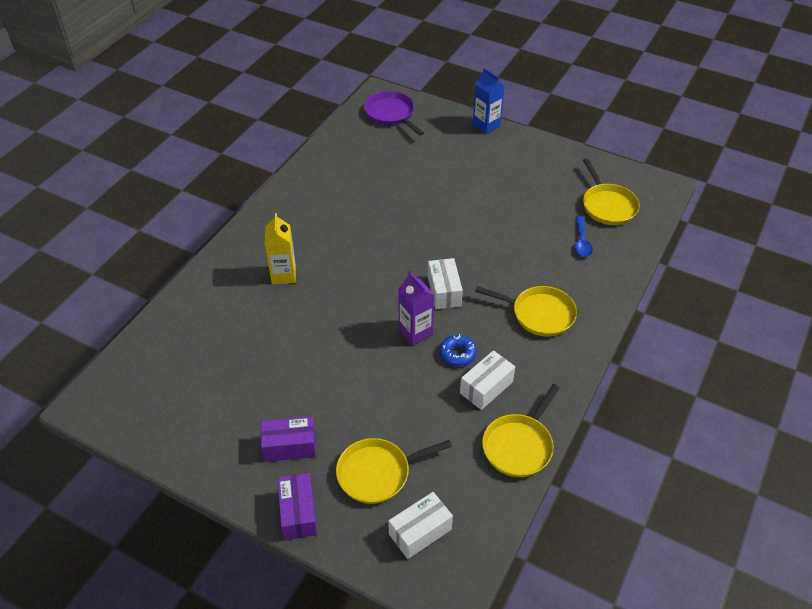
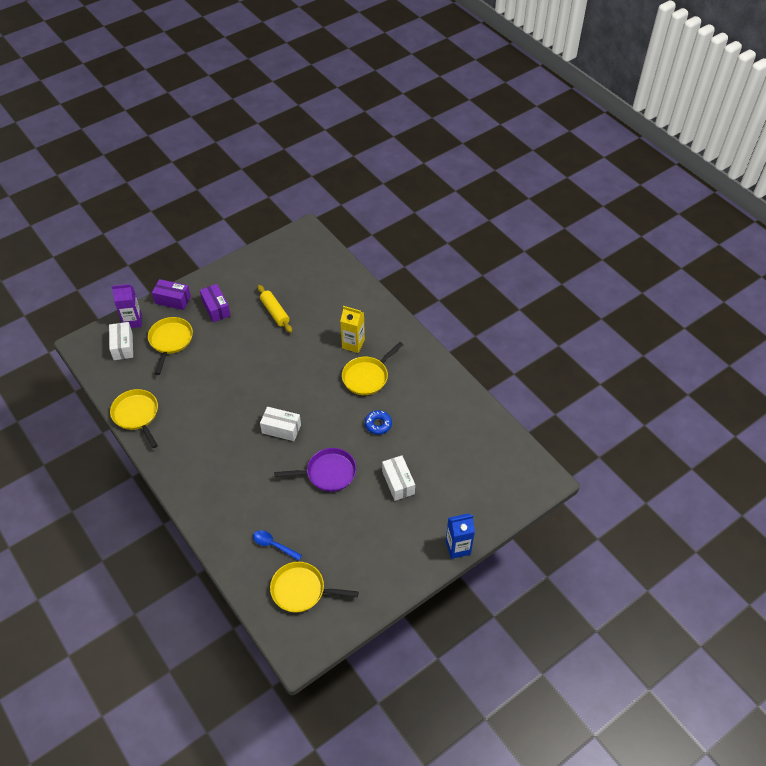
camera: 115 degrees right, 5 degrees up
(266, 373) = (275, 312): none -> yellow rolling pin
(290, 446) = (216, 308): purple box -> purple box turned 45 degrees counterclockwise
(391, 114) = (510, 477): purple pan -> purple pan (328, 473)
(415, 332) = (256, 398): purple carton -> purple carton (133, 321)
(457, 354) = (224, 413): blue donut -> blue donut (378, 424)
(486, 387) = (188, 417): white box -> white box (398, 482)
(539, 314) = (224, 477): yellow pan -> yellow pan (367, 377)

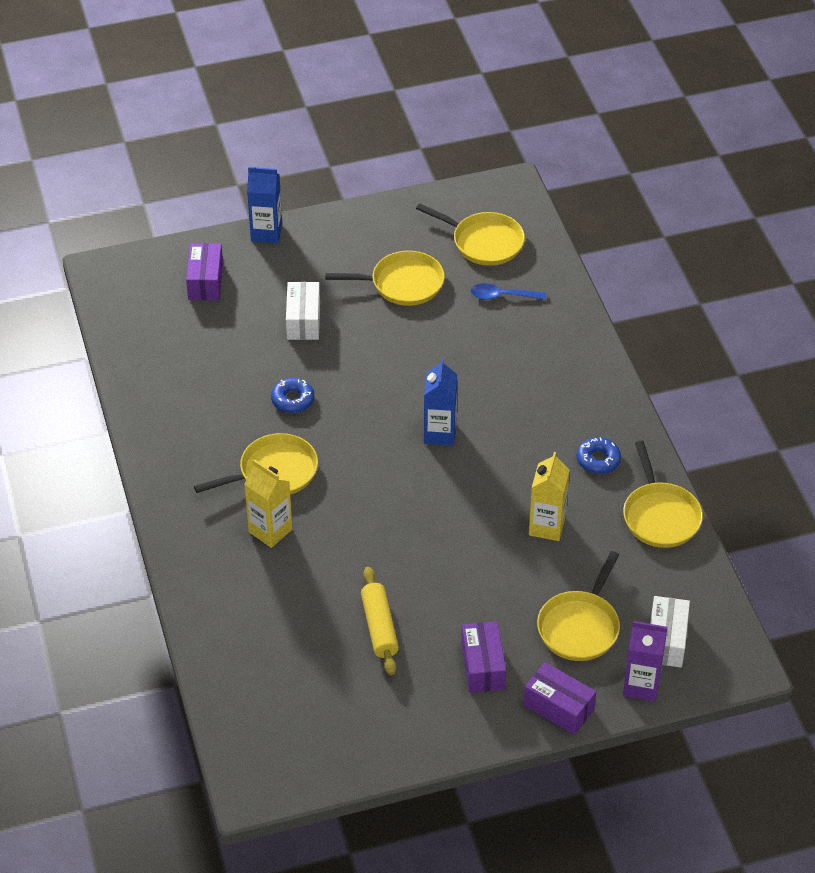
camera: 160 degrees left, 5 degrees down
(180, 440) = (598, 460): none -> blue donut
(201, 390) = (546, 526): none -> yellow carton
(273, 545) = (502, 296): blue spoon -> blue spoon turned 135 degrees clockwise
(281, 429) = (439, 433): white box -> blue carton
(328, 473) = (395, 358): purple pan -> none
(345, 533) = (402, 284): none -> yellow pan
(476, 493) = (205, 281): none -> purple box

